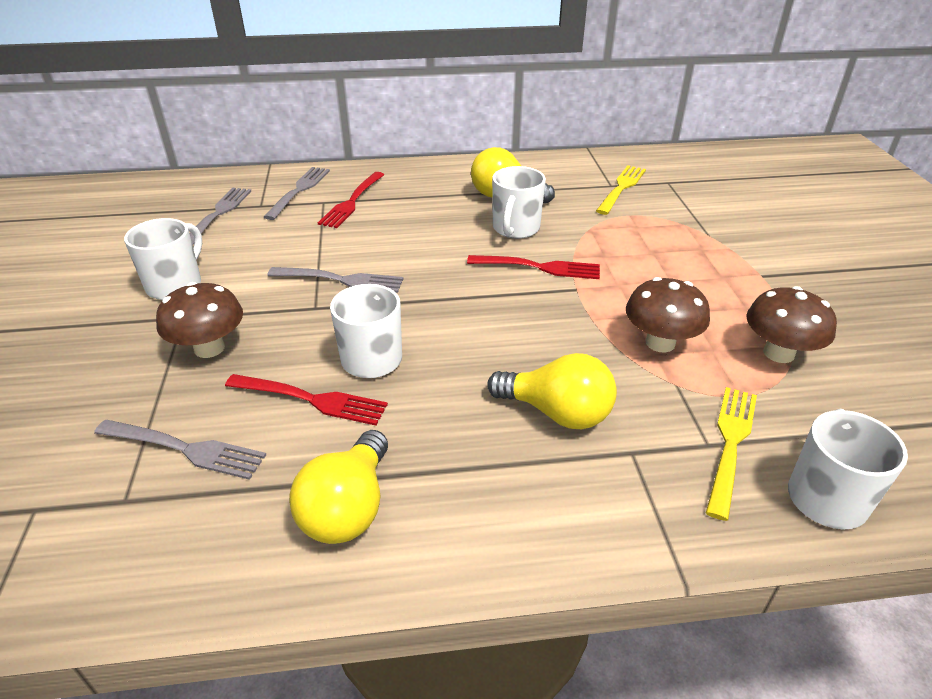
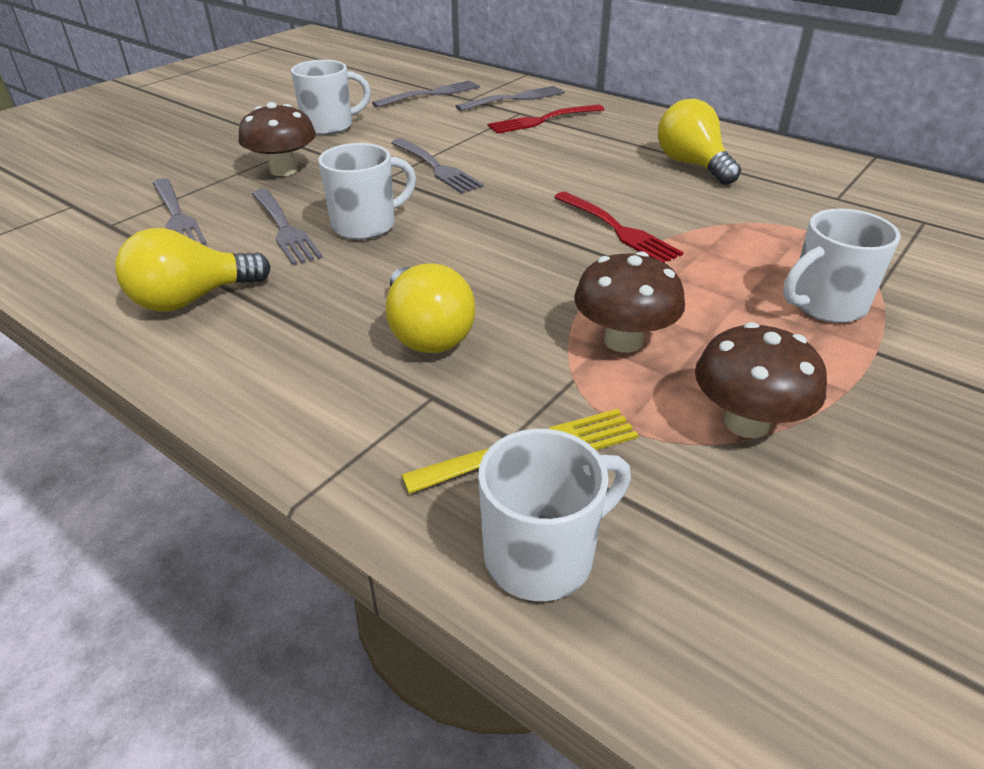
camera: 45 degrees right, 0 degrees up
(310, 399) = (284, 228): red fork -> grey fork
(515, 229) = (652, 192): white mug -> white mug (825, 305)
(621, 188) = (845, 205): yellow fork -> none

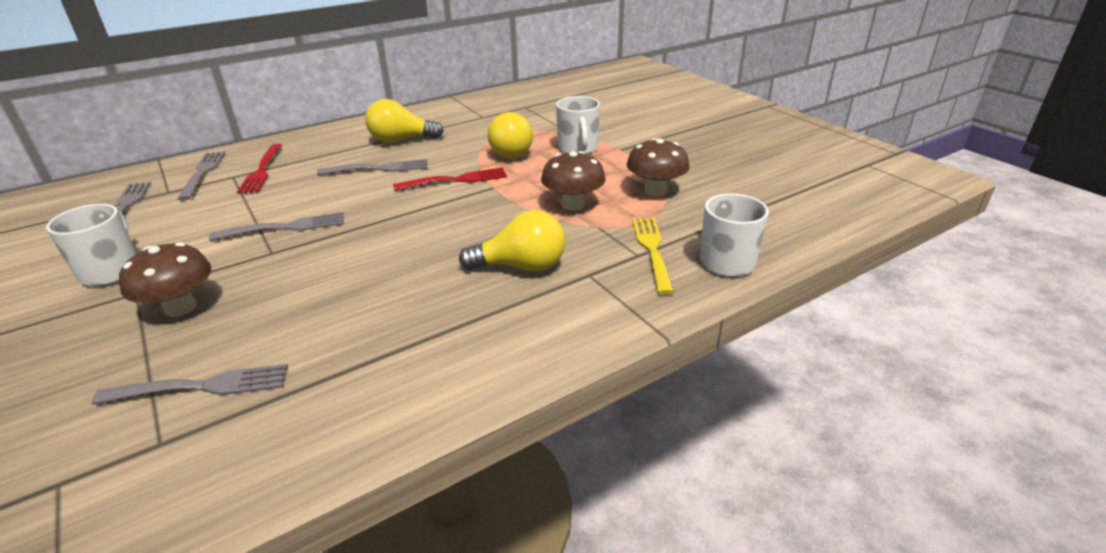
camera: 70 degrees left, 5 degrees down
(192, 299) = (386, 377): yellow light bulb -> yellow light bulb (510, 152)
(284, 228) = (306, 316): grey fork -> grey fork (377, 169)
(366, 225) = (348, 273): white mug -> none

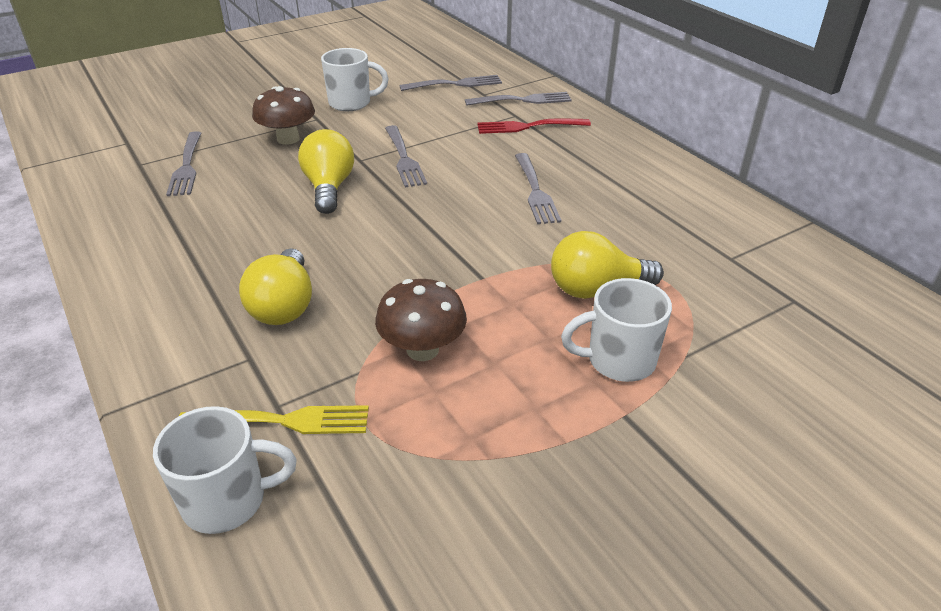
camera: 90 degrees right, 5 degrees up
(400, 140) = (623, 197): yellow light bulb -> yellow light bulb (329, 188)
(455, 180) = (502, 247): red fork -> none
(655, 191) = (458, 445): brown mushroom -> none

